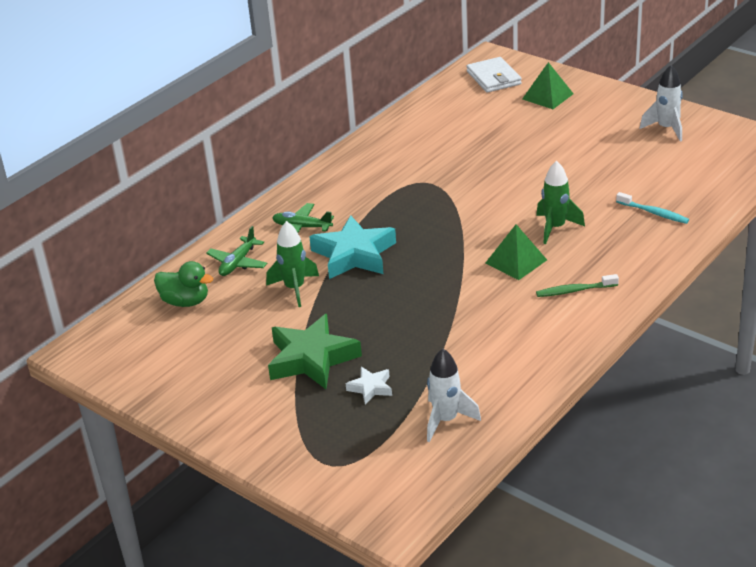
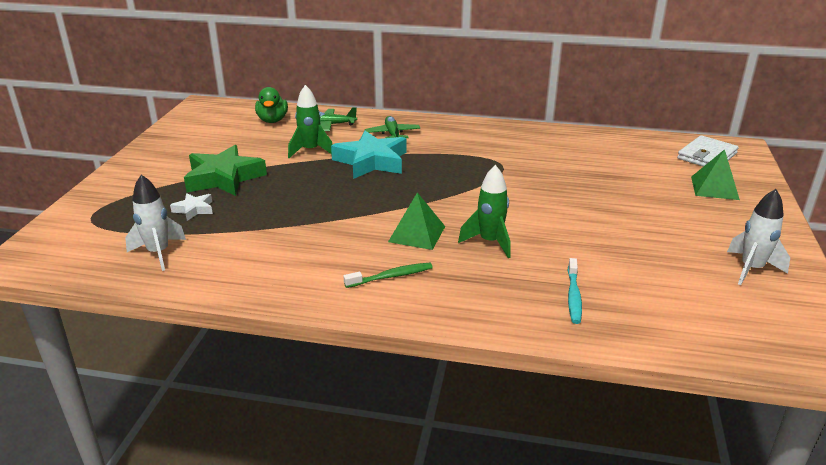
camera: 60 degrees right, 5 degrees down
(574, 290) = (391, 276): green toothbrush -> green toothbrush turned 105 degrees clockwise

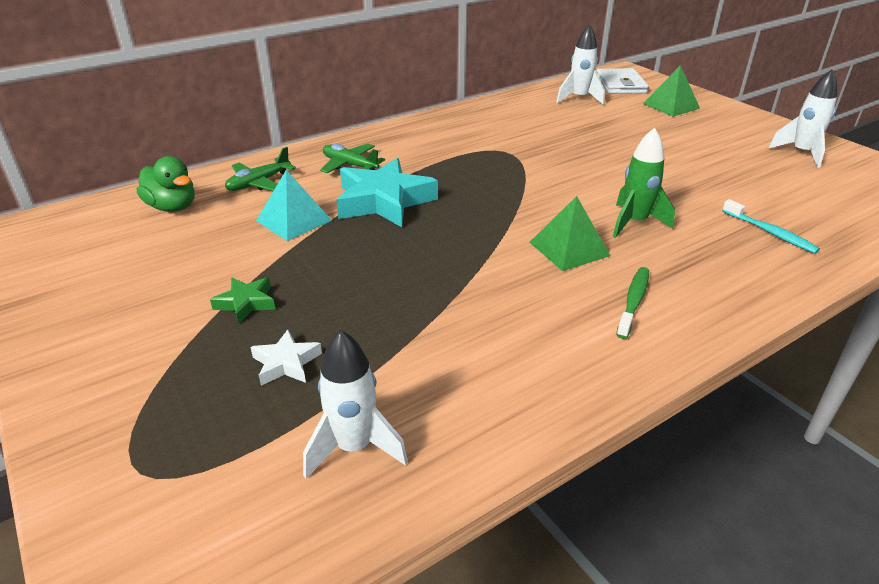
camera: 45 degrees left, 5 degrees up
(224, 178) = (246, 303): green star -> green star, size x0.48
(310, 151) = (294, 220): green rocket -> turquoise pyramid
(642, 153) = (579, 98): none -> white rocket

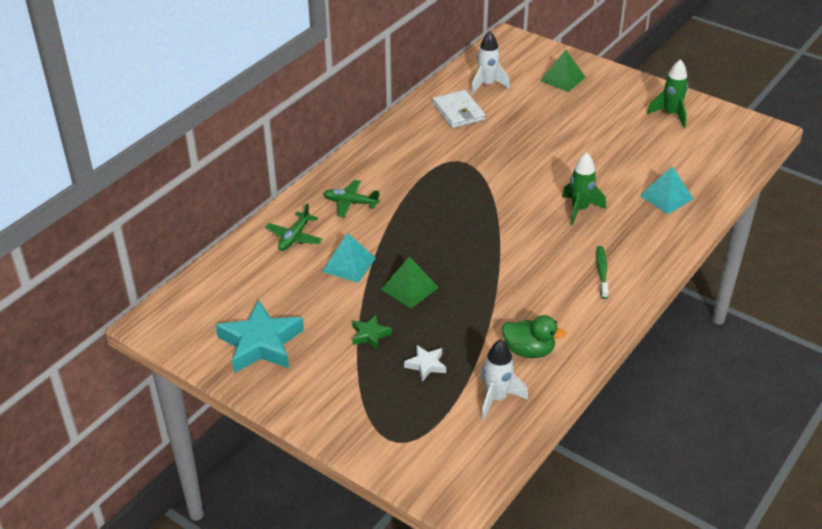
camera: 20 degrees left, 5 degrees up
(172, 207) = (249, 275): green duck -> green duck (529, 351)
(383, 201) = (400, 231): turquoise star -> turquoise star (261, 343)
(569, 249) = (547, 242): green pyramid -> green pyramid (409, 288)
(620, 85) = (513, 59): white wallet -> white wallet (458, 112)
(770, 233) = (666, 197): turquoise toothbrush -> turquoise pyramid
(801, 153) = (670, 114): white rocket -> green rocket

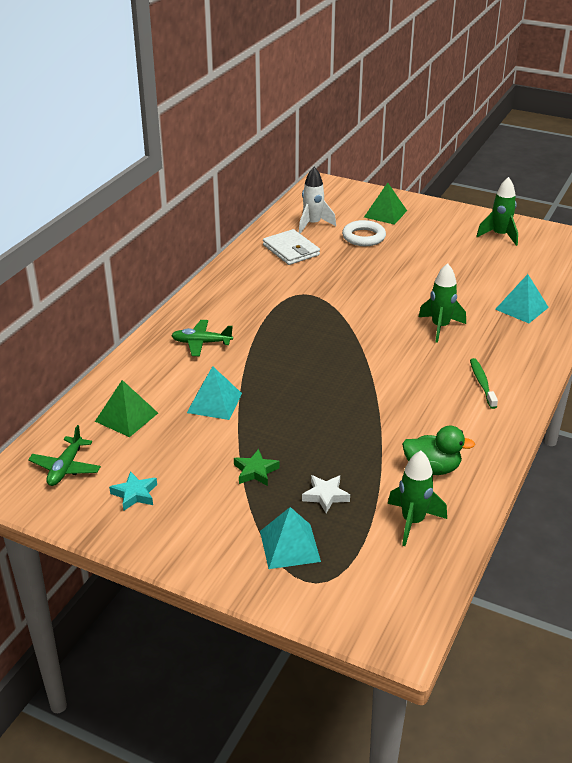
camera: 10 degrees left, 5 degrees down
(261, 343) = (135, 494): turquoise star -> turquoise star, size x0.48
(294, 237) = (148, 382): green plane -> green plane (66, 468)
(383, 407) = (289, 546): none -> turquoise pyramid
(409, 288) = (286, 419): green pyramid -> green pyramid (126, 417)
(496, 398) = (413, 522): white rocket -> green rocket
(533, 104) = (363, 237): none -> white ring

